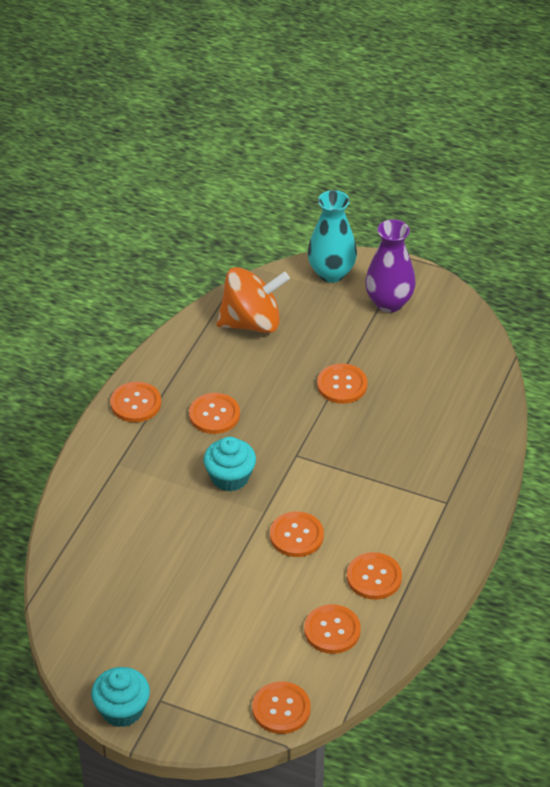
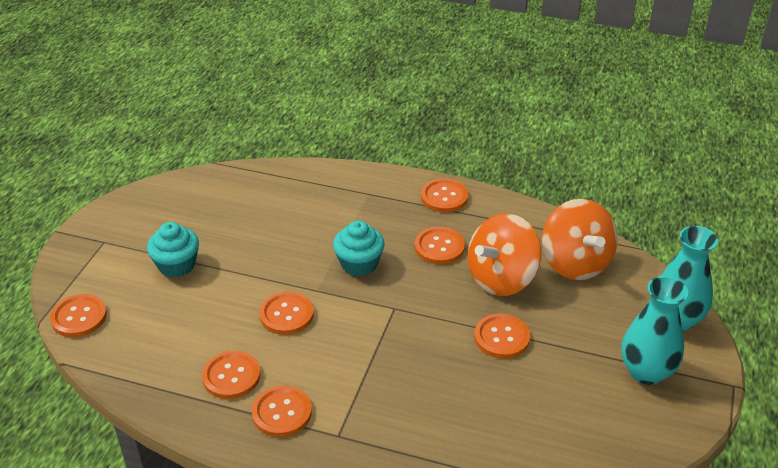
camera: 85 degrees right, 5 degrees down
(122, 710) = (98, 221): turquoise cupcake -> turquoise cupcake (177, 265)
(266, 375) = (501, 278): none -> orange spinning top
(332, 630) = (166, 347): orange button -> orange button (282, 412)
(389, 303) = (646, 372): purple vase -> turquoise vase

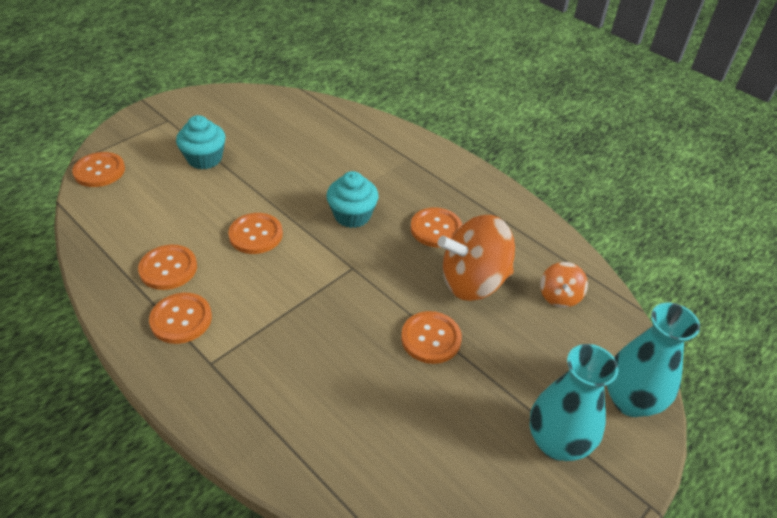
camera: 25 degrees right, 5 degrees up
(444, 197) = (475, 186): orange button -> none
(575, 263) = (559, 296): orange spinning top -> orange spinning top, size x0.52

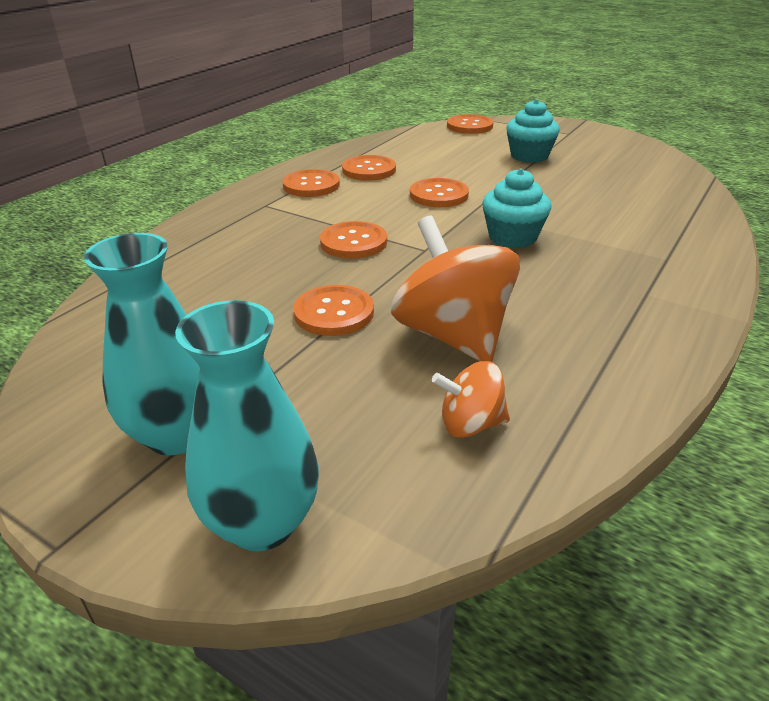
camera: 80 degrees right, 10 degrees down
(436, 229) = (537, 295): orange button -> orange button (353, 242)

